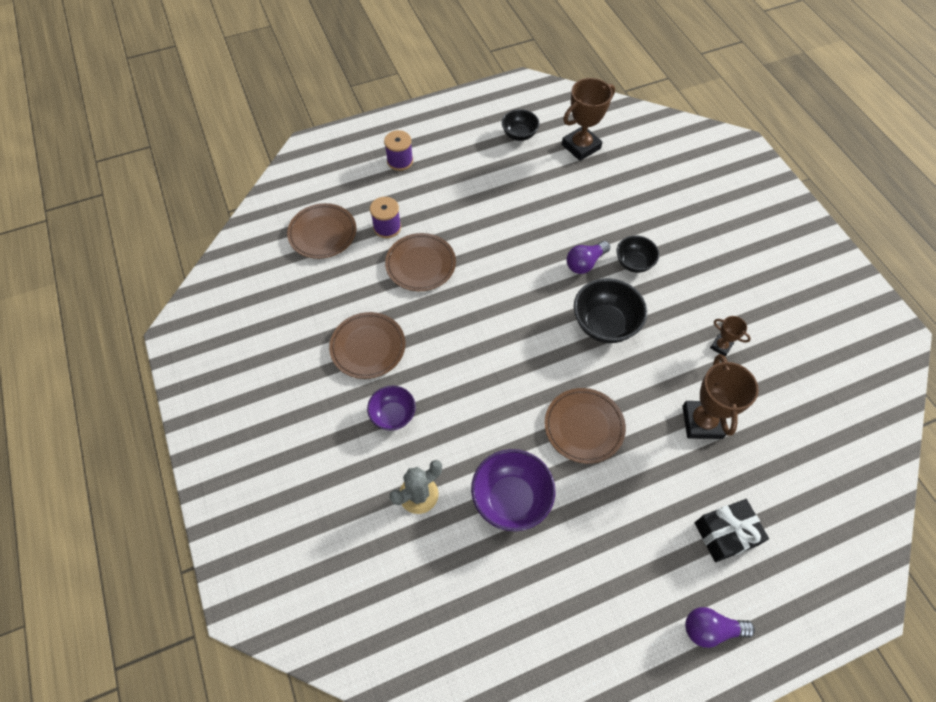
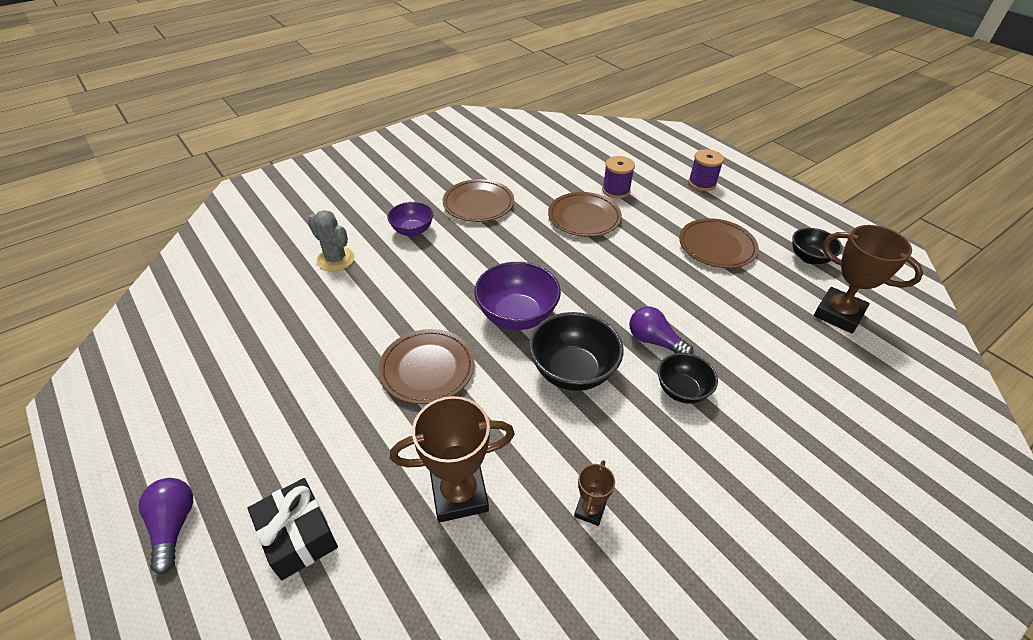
camera: 75 degrees right, 15 degrees down
(322, 233) = (587, 158): brown plate -> brown plate (717, 246)
(511, 499) = (335, 321): purple bowl -> purple bowl (517, 316)

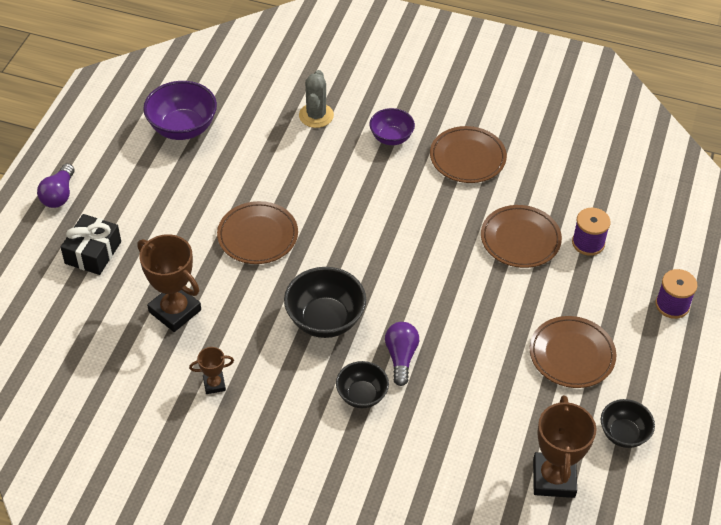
camera: 55 degrees right, 5 degrees up
(174, 526) = (59, 195): purple light bulb -> purple light bulb turned 150 degrees clockwise
(517, 316) = (353, 257): purple bowl -> purple bowl (183, 128)

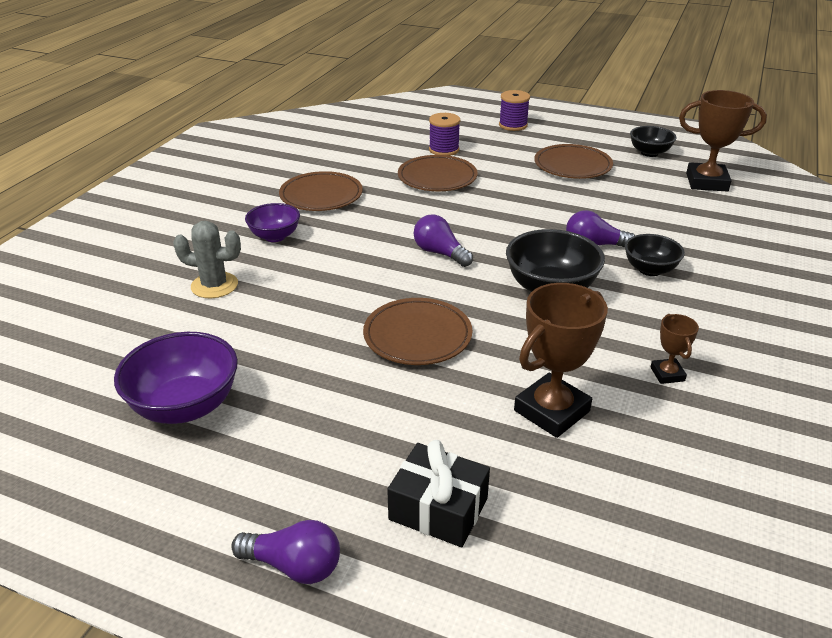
camera: 85 degrees left, 15 degrees down
(375, 245) = (440, 253): none -> purple light bulb

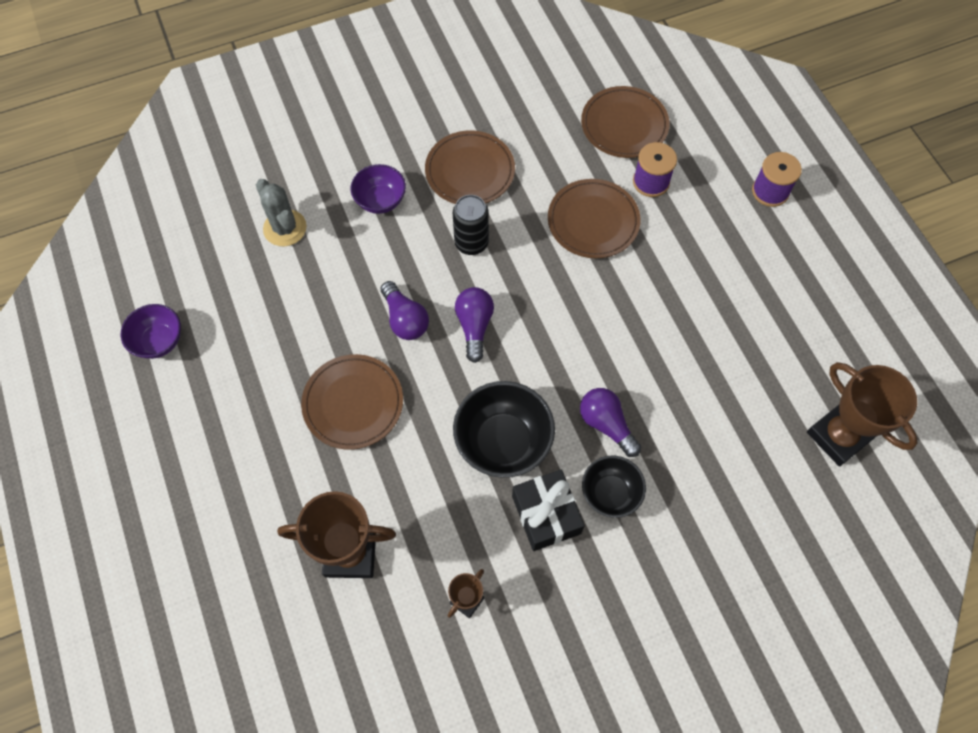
camera: 45 degrees right, 30 degrees up
(185, 406) = (159, 341): purple bowl -> purple bowl, size x0.62
(294, 566) = (95, 521): purple light bulb -> purple light bulb (405, 319)
(374, 222) = (471, 243): none -> black can
(438, 509) = (200, 558): black gift -> black gift (546, 514)
(572, 166) = (740, 303): brown plate -> brown plate (624, 125)
(649, 153) = (848, 346): black bowl -> none

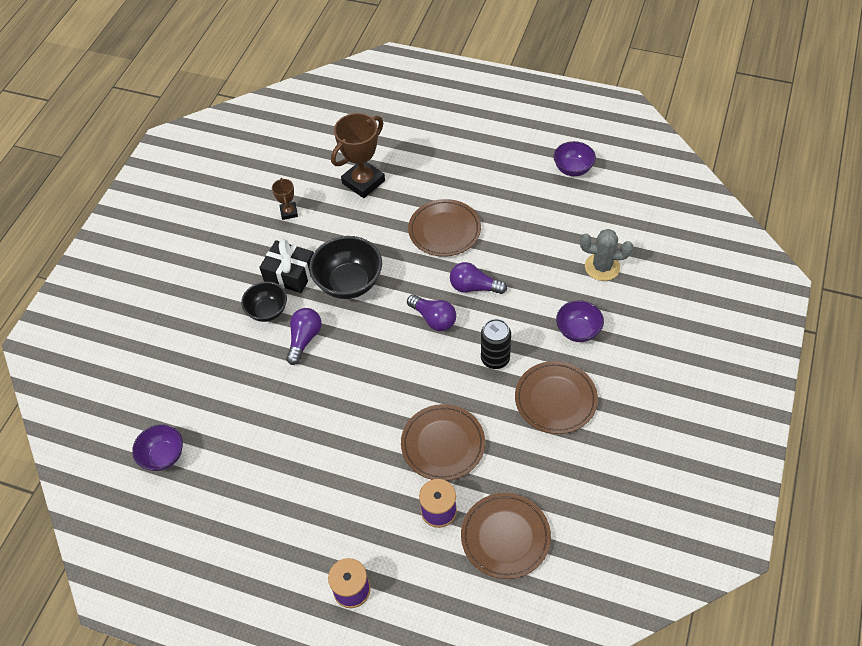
camera: 135 degrees right, 10 degrees down
(606, 424) = (304, 339): purple light bulb -> purple light bulb turned 75 degrees counterclockwise
(838, 436) = (163, 456): brown trophy -> purple bowl

